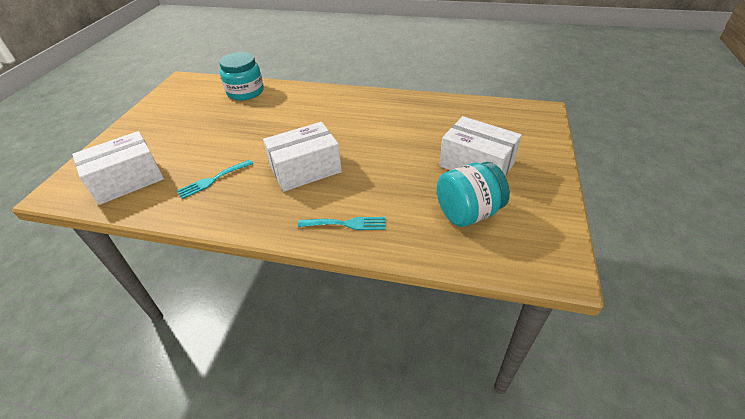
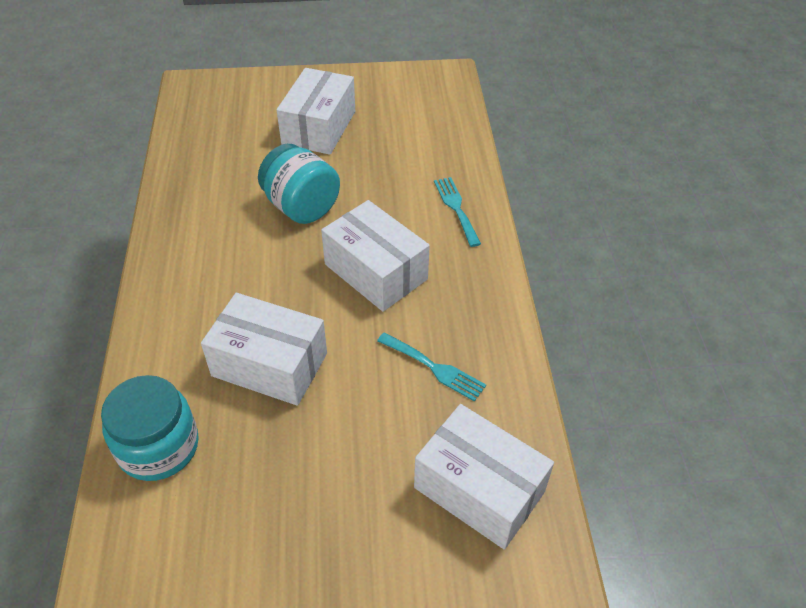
camera: 110 degrees left, 5 degrees up
(265, 123) = (269, 364): none -> white box
(468, 213) = (402, 127): turquoise jar -> turquoise jar (301, 207)

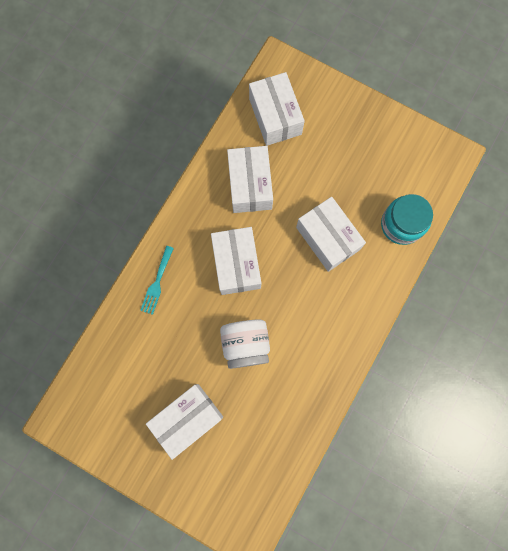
camera: 145 degrees left, 30 degrees up
(301, 207) = (246, 345): turquoise jar -> white jar
(435, 368) = (250, 185): turquoise fork -> white box

